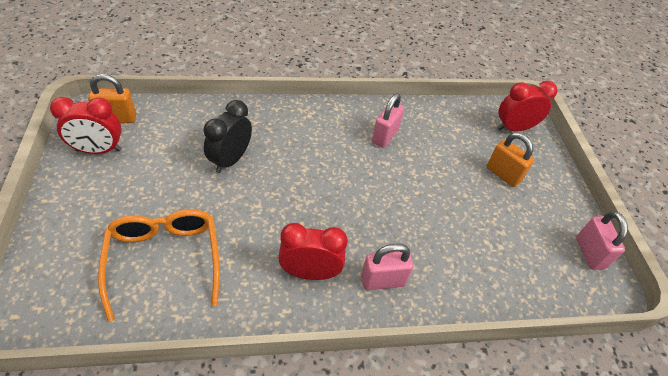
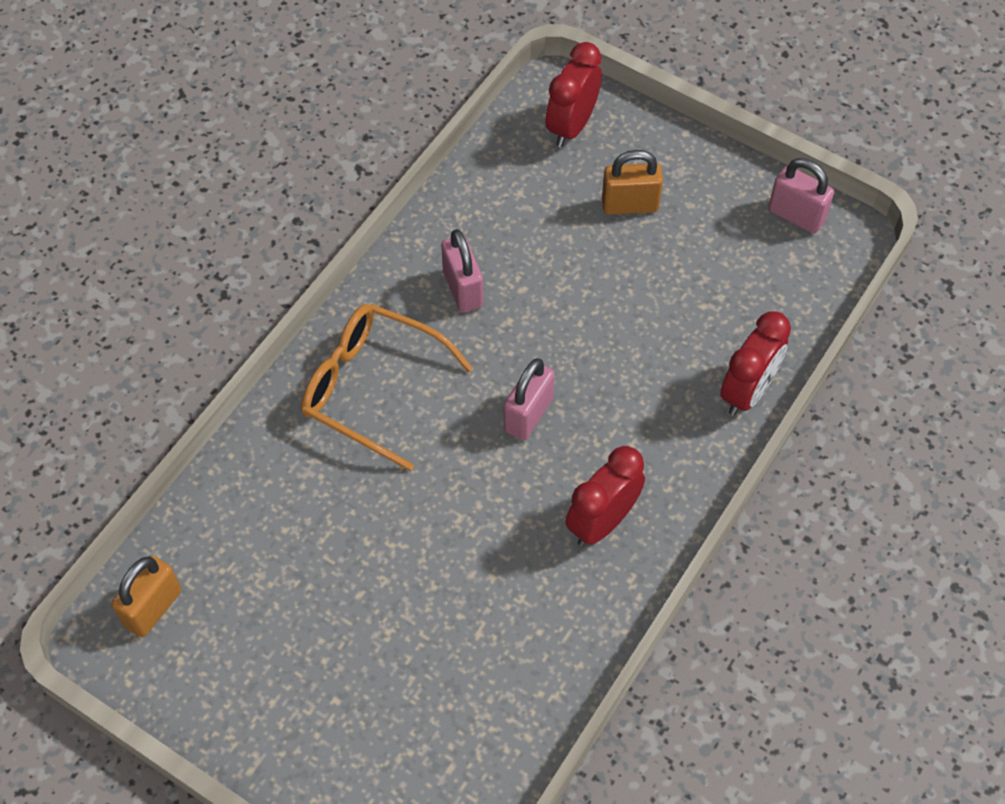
camera: 45 degrees left, 10 degrees up
(98, 150) = (203, 662): red clock -> red clock (748, 391)
(164, 260) = (464, 670): orange glasses -> orange glasses (372, 388)
(230, 160) = (355, 504): black clock -> none
(382, 281) = (669, 453): pink padlock -> pink padlock (528, 415)

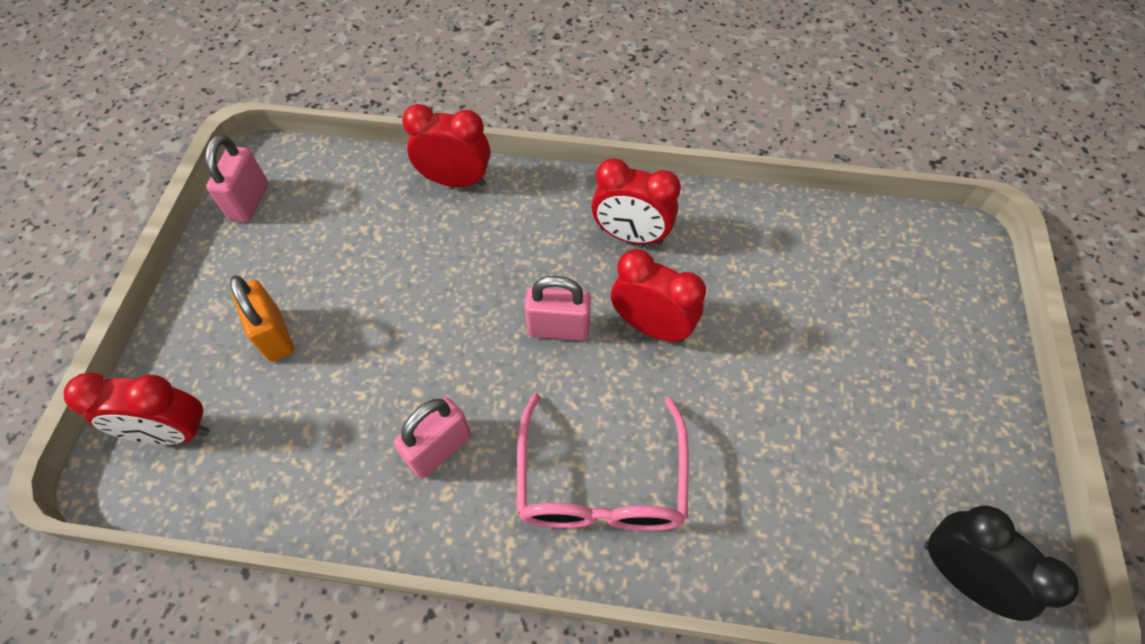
camera: 115 degrees left, 0 degrees up
(153, 608) = (959, 574): orange padlock -> black clock
(372, 388) = (601, 482): orange glasses -> pink glasses
(491, 491) = (651, 326): none -> red clock

